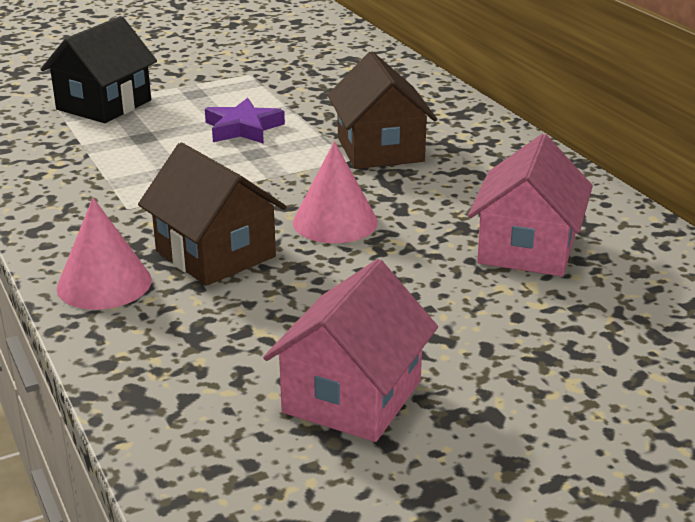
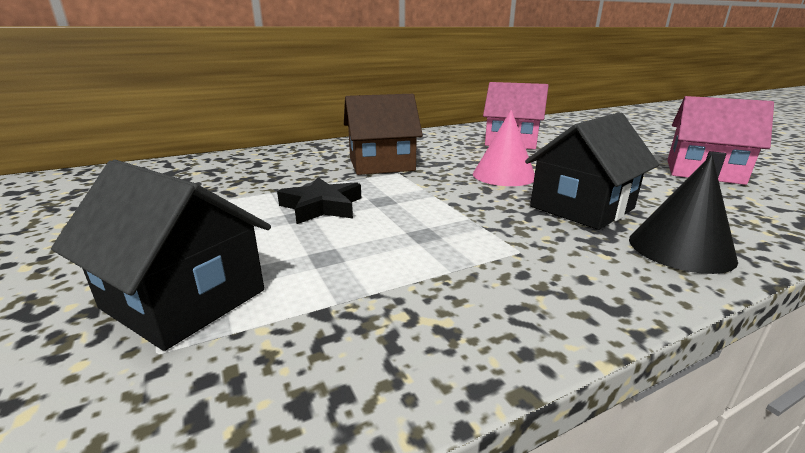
camera: 90 degrees left, 5 degrees down
(104, 284) = (680, 249): pink cone -> black cone
(215, 254) = (581, 208): brown house -> black house
(243, 128) = (322, 206): purple star -> black star

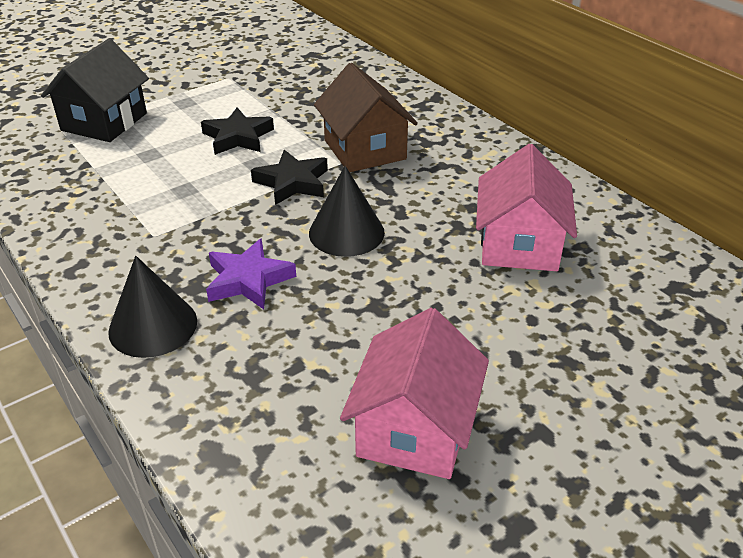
camera: 80 degrees right, 15 degrees up
(425, 188) = (292, 182): none -> black star
(503, 175) = (346, 232): pink cone -> black cone
(581, 208) = (248, 280): black house -> purple star

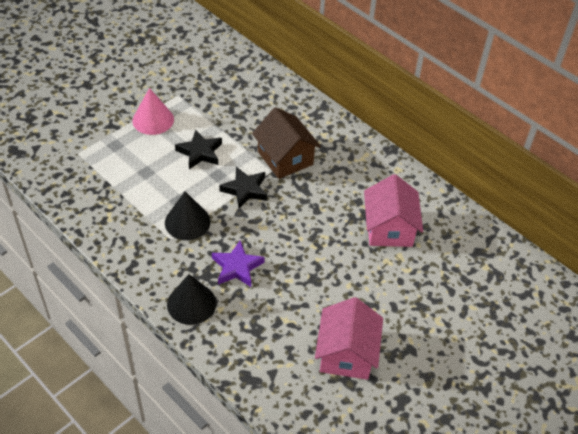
camera: 10 degrees left, 10 degrees up
(104, 122) = (105, 144): black house -> none
(183, 100) = (153, 120): none -> pink cone
(346, 232) = (287, 227): black cone -> black cone (187, 222)

